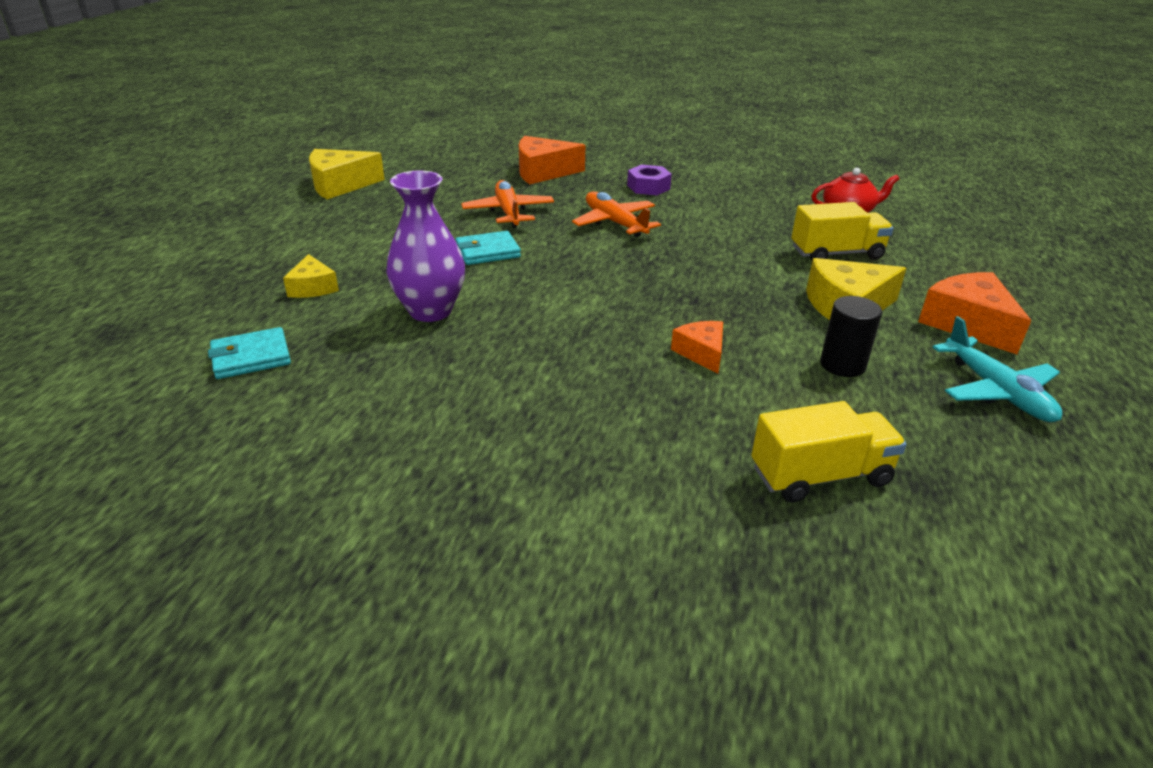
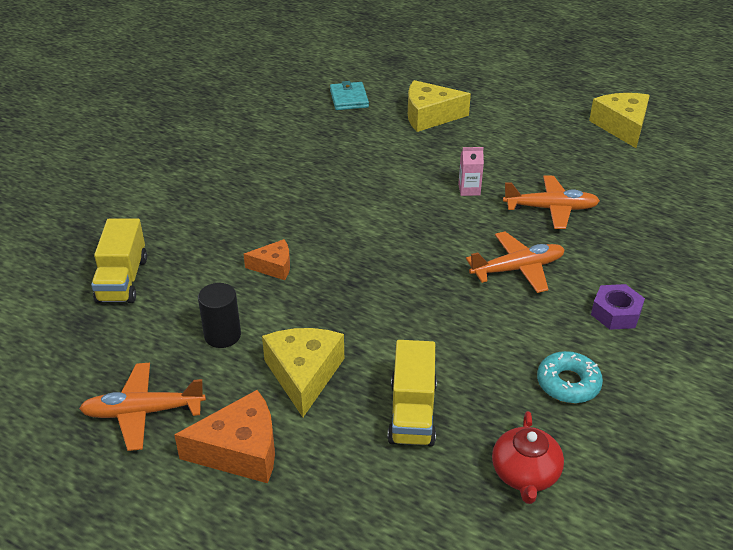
camera: 105 degrees right, 5 degrees up
(313, 287) = (429, 116): yellow cheese -> yellow cheese, size x1.69
(430, 311) = (380, 158): purple vase -> none
(488, 252) = (469, 190): turquoise wallet -> pink carton
(543, 172) = (661, 243): orange cheese -> none
(744, 201) = (568, 383): none -> turquoise donut
(996, 391) = (143, 412): turquoise plane -> orange plane

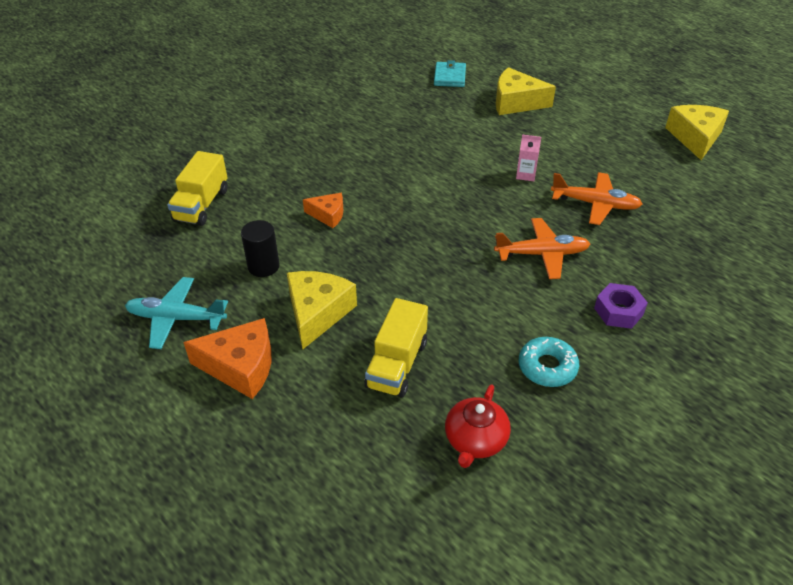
camera: 15 degrees right, 5 degrees up
(143, 412) = (176, 318): orange plane -> turquoise plane

